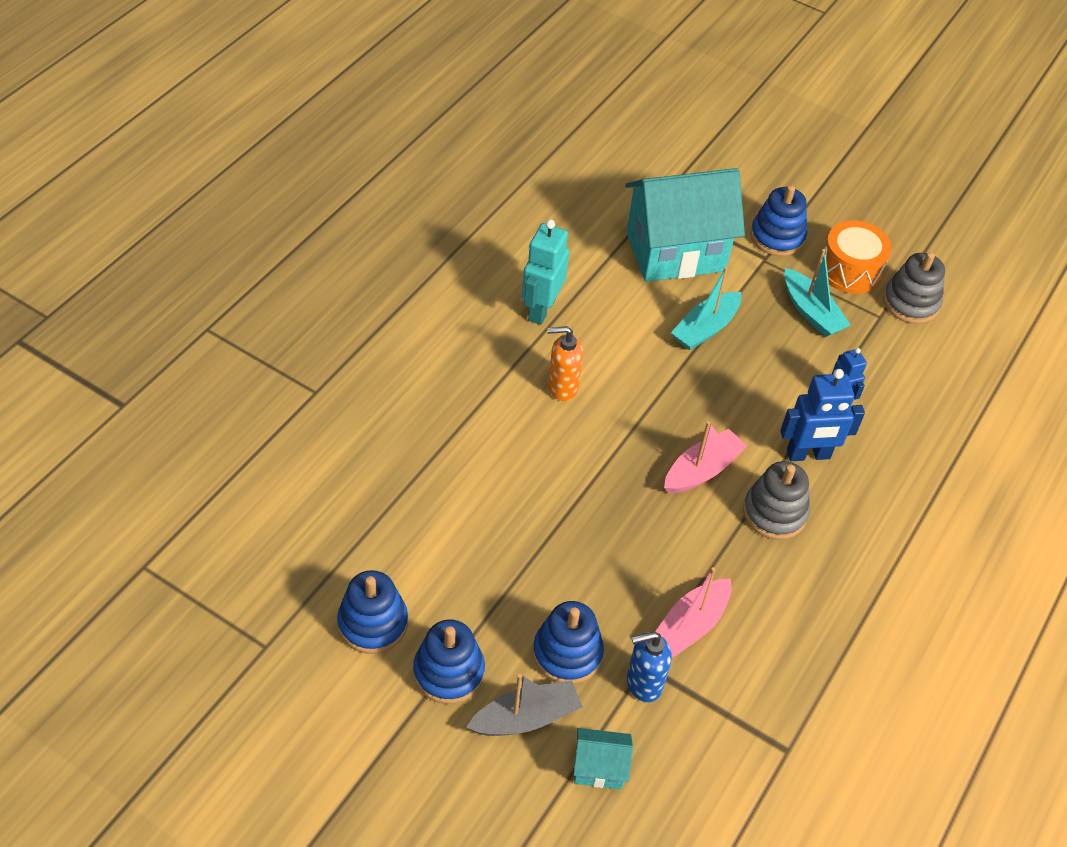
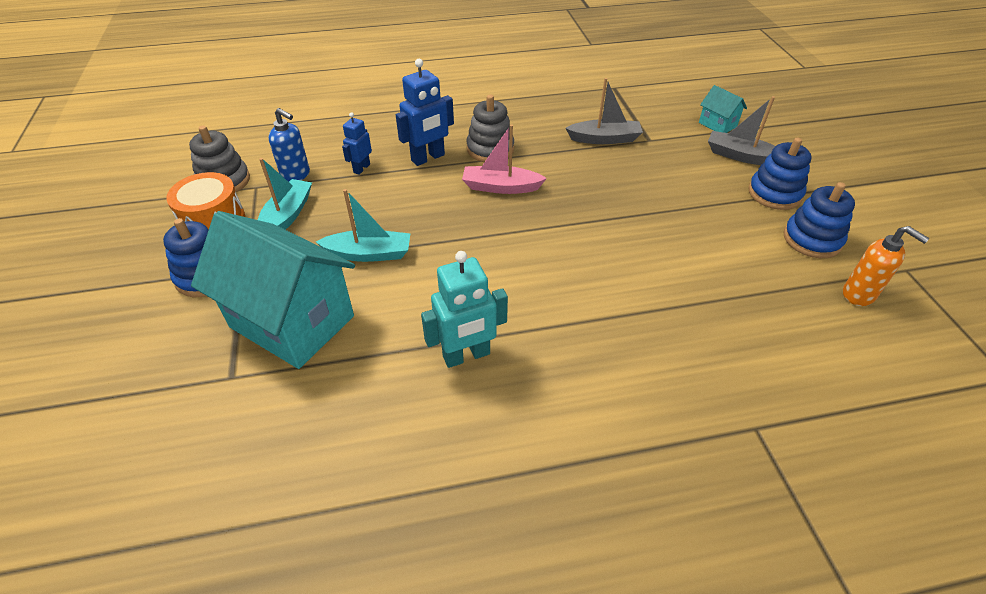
camera: 130 degrees left, 5 degrees down
(562, 387) = (527, 286): orange soap dispenser -> orange soap dispenser (859, 295)
(567, 653) = (690, 164): blue stacking toy -> none
(643, 683) = (659, 135): blue soap dispenser -> blue soap dispenser (296, 175)
(690, 625) = (604, 139): pink boat -> grey boat
(808, 455) = (428, 158): blue robot -> blue robot turned 105 degrees clockwise

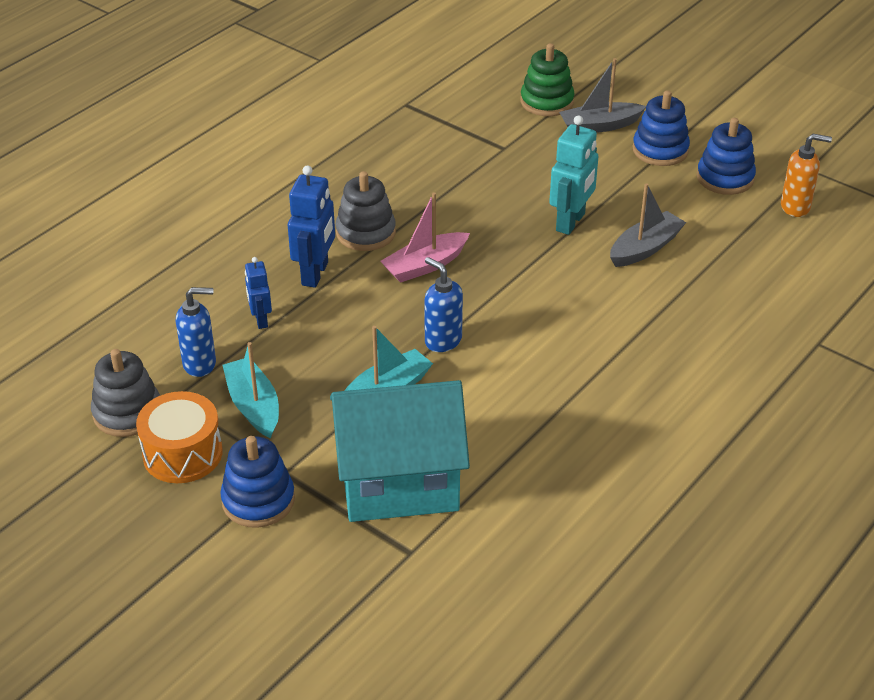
camera: 40 degrees left, 5 degrees down
(448, 241) = (442, 341): none -> blue soap dispenser
(466, 356) = (576, 418): turquoise robot -> turquoise robot (571, 222)
(604, 139) = (462, 167): grey boat -> grey boat (645, 248)
(717, 124) = (547, 102): turquoise house -> green stacking toy

